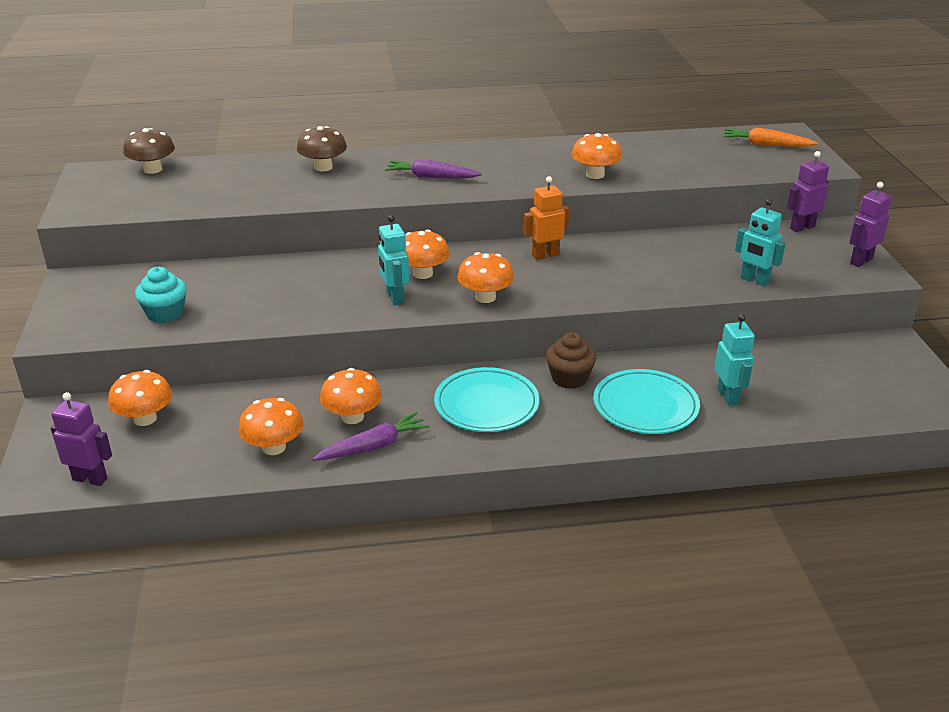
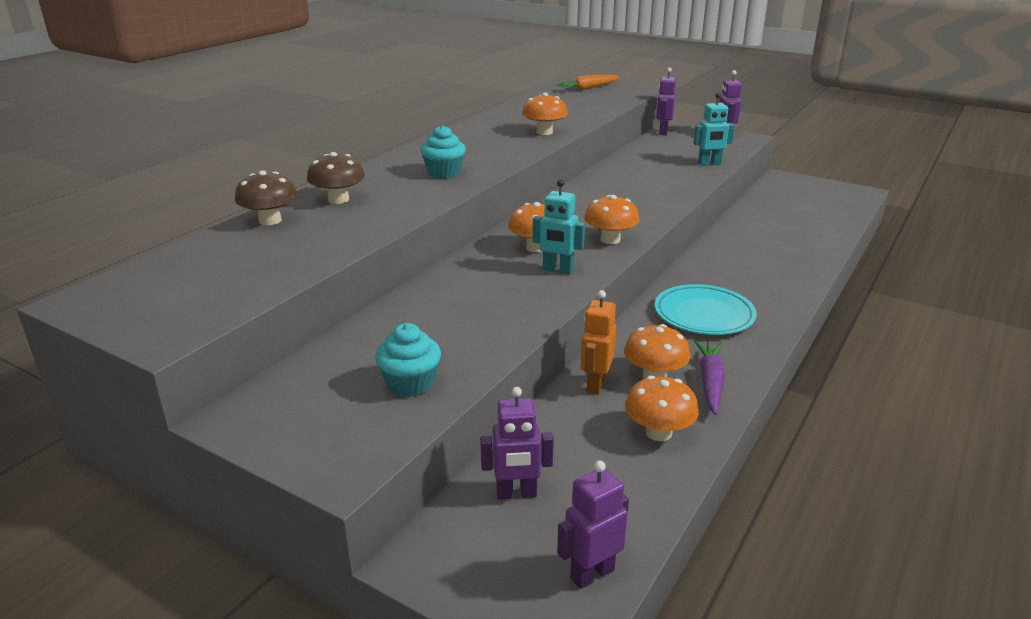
camera: 50 degrees left, 5 degrees down
(145, 418) = (516, 494): orange mushroom -> purple robot
(153, 169) = (160, 268): brown mushroom -> brown mushroom (270, 220)
(431, 177) = (444, 172): purple carrot -> turquoise cupcake
(545, 255) = (579, 201): orange robot -> orange robot (595, 385)
(569, 378) = (705, 273): brown cupcake -> none
(645, 406) = (771, 264): turquoise plate -> none
(728, 396) = (788, 237): turquoise robot -> none

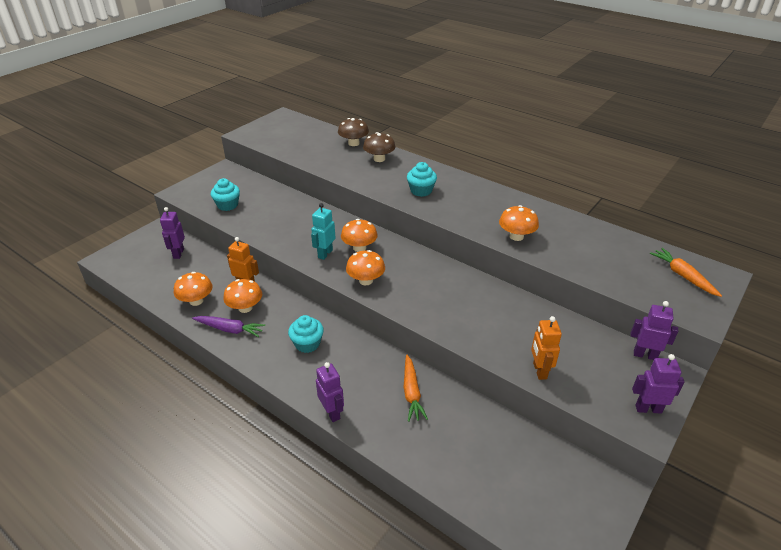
camera: 95 degrees right, 10 degrees up
(592, 574) = (124, 269): purple robot -> purple robot (332, 412)
(704, 314) = (307, 344): turquoise plate -> turquoise cupcake
(709, 164) = (539, 371): turquoise robot -> orange robot
(740, 249) = (411, 392): none -> orange carrot

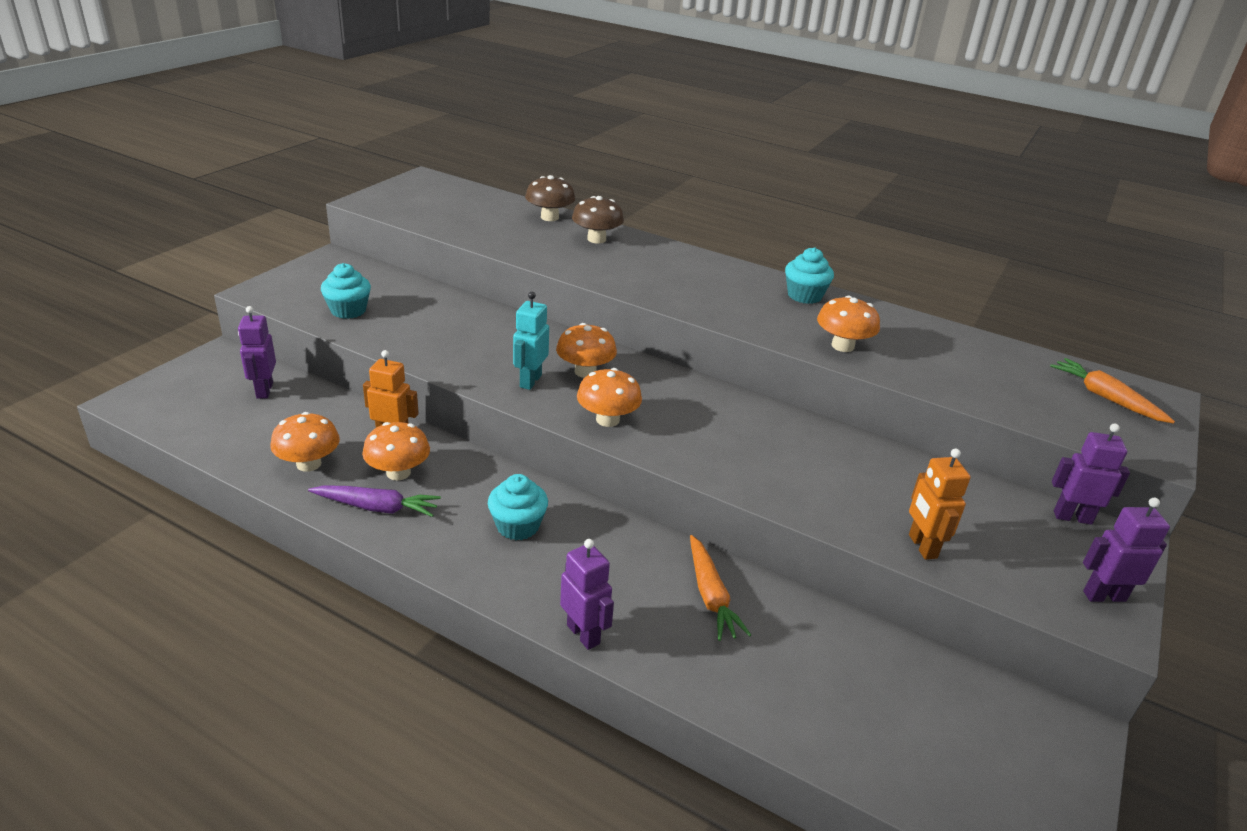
camera: 10 degrees left, 5 degrees down
(421, 191) = (675, 283): turquoise cupcake -> turquoise cupcake (804, 295)

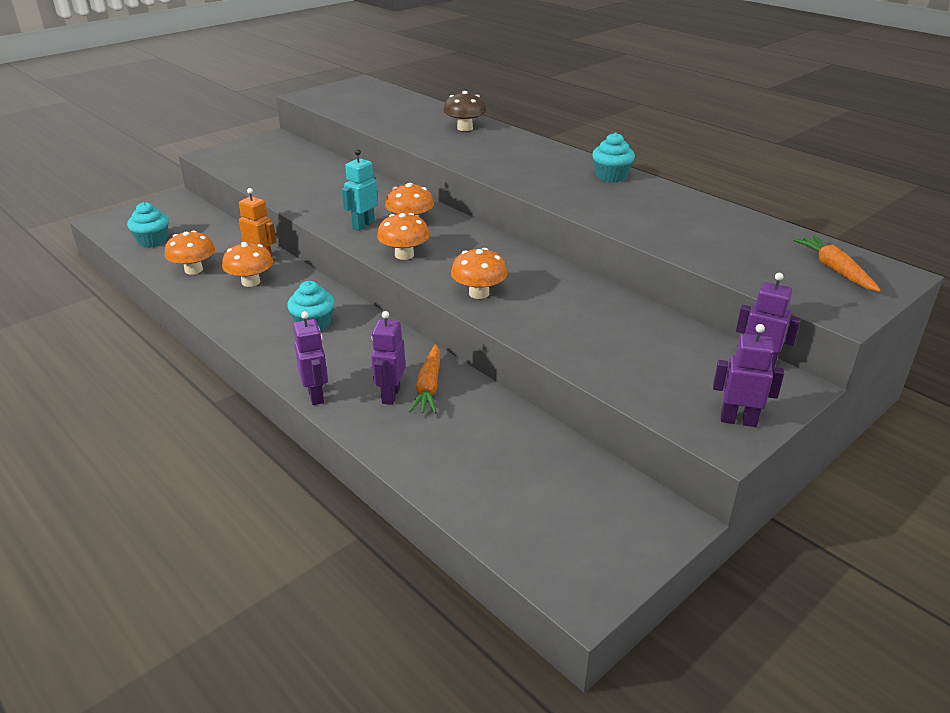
camera: 20 degrees right, 0 degrees up
(264, 390) = (191, 223): purple robot -> purple robot (390, 395)
(348, 310) = (262, 171): turquoise cupcake -> turquoise cupcake (152, 241)
(377, 507) = (222, 301): purple carrot -> none
(549, 217) = (438, 112): brown mushroom -> none
(842, 346) = (613, 213): orange mushroom -> orange mushroom (479, 293)
(922, 546) = (598, 365): orange robot -> none

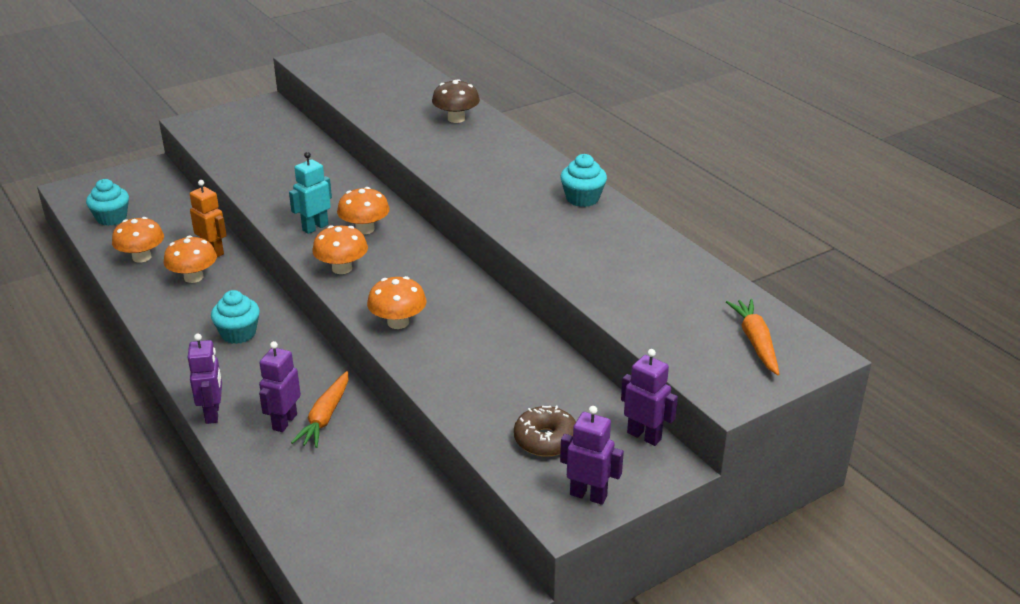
camera: 10 degrees right, 0 degrees up
(670, 377) = (546, 440): none -> brown donut

